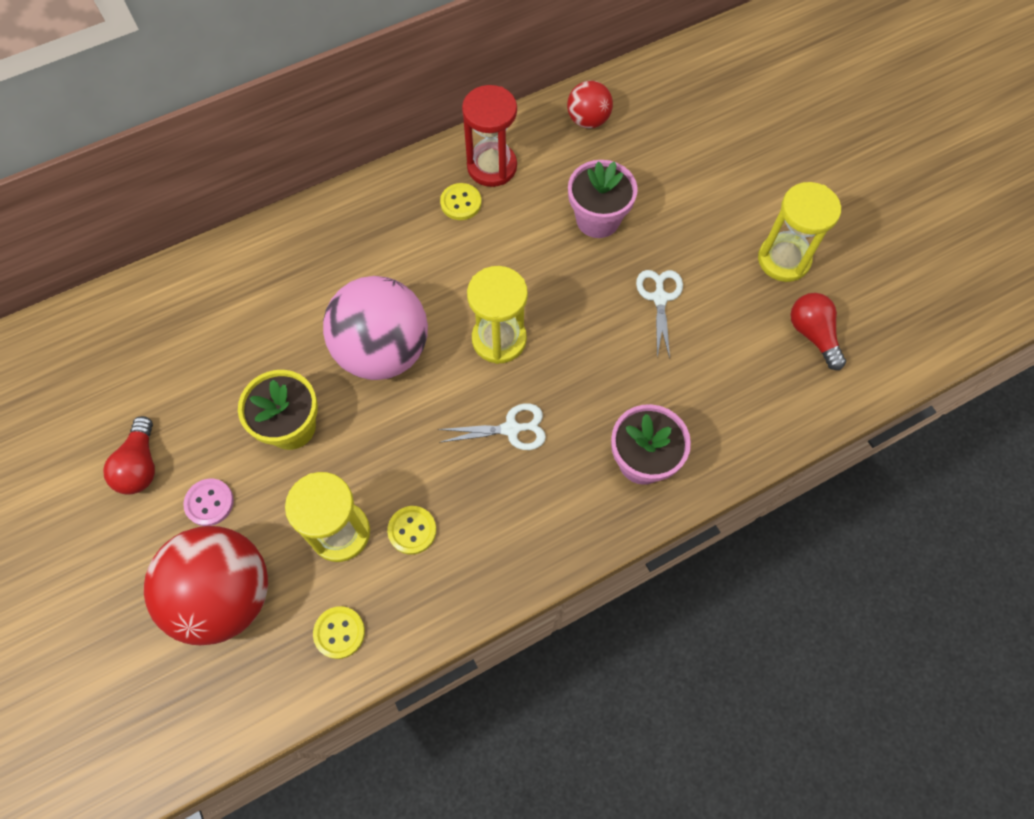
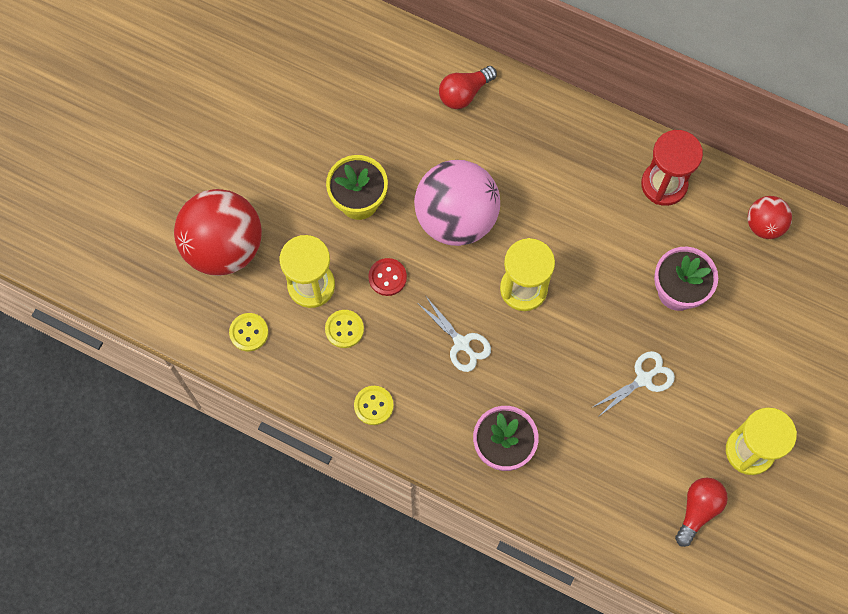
camera: 55 degrees right, 5 degrees up
(140, 466) = (267, 131): red light bulb -> red light bulb (464, 93)
(209, 503) = (273, 191): pink button -> none
(391, 452) = (387, 277): none -> red button
(461, 203) = (615, 185): yellow button -> yellow button (373, 405)

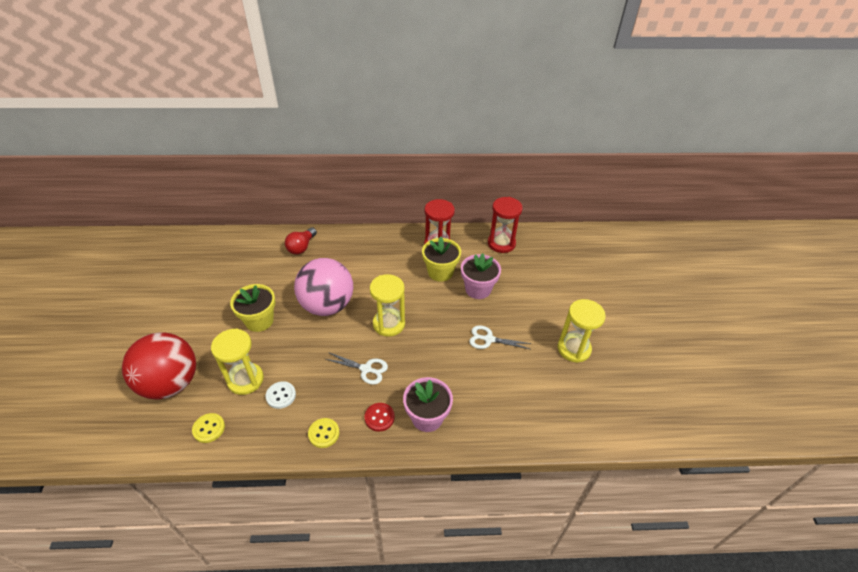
camera: 30 degrees left, 25 degrees down
(344, 329) = (281, 395): yellow button -> white button
(387, 277) = (297, 353): red button -> red button (379, 417)
(640, 235) = (440, 272): none -> yellow flower pot
(643, 379) = (489, 339): white scissors -> white scissors turned 105 degrees counterclockwise
(698, 510) = (569, 395): red light bulb -> none
(764, 225) = (501, 243): red ball -> red hourglass

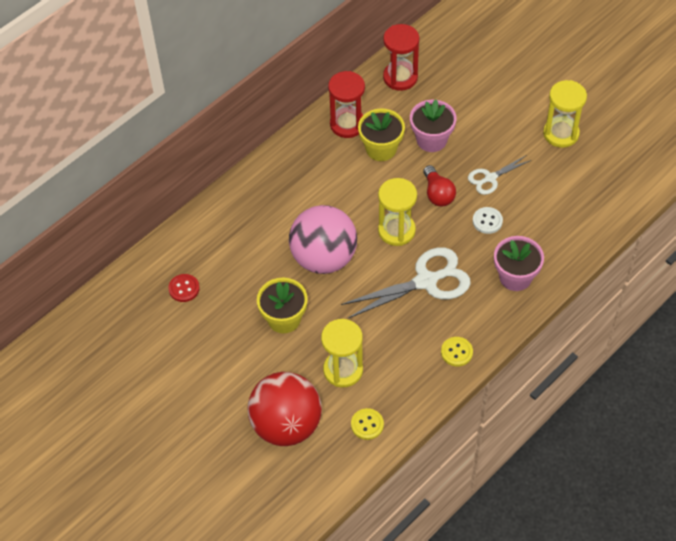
camera: 40 degrees left, 10 degrees up
(281, 395) = (388, 356): white button -> white button (487, 221)
(301, 247) = (222, 225): red light bulb -> red light bulb (438, 194)
(366, 369) = (426, 281): white scissors -> white scissors, size x1.83
(379, 417) = (482, 307): red button -> red button (184, 288)

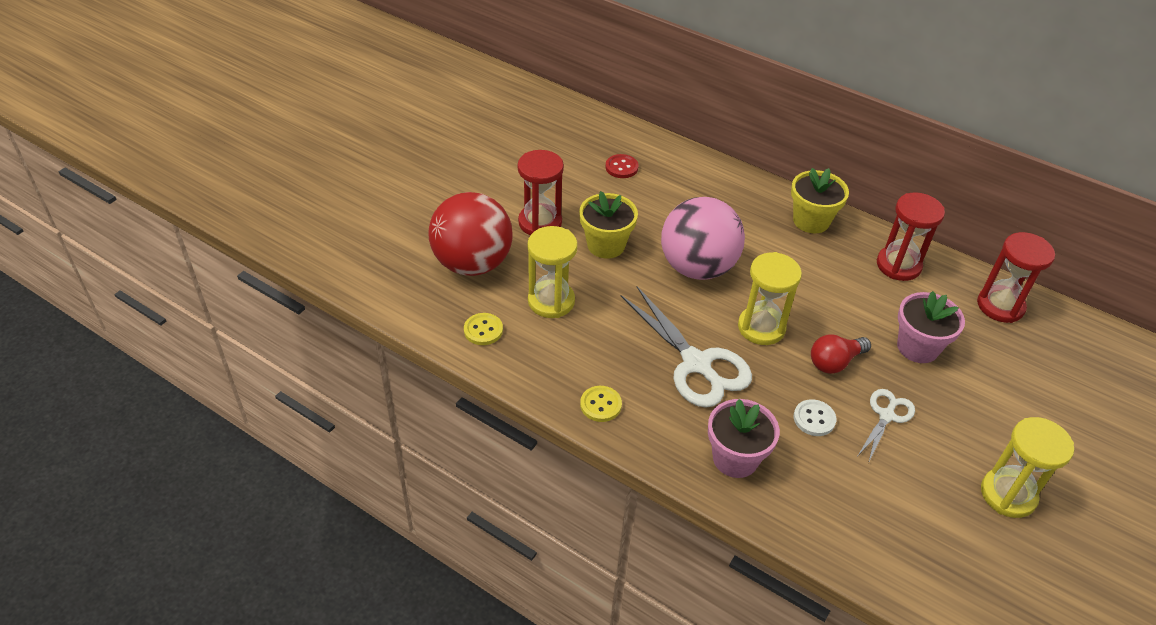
camera: 75 degrees right, 10 degrees down
(244, 365) = (540, 222): none -> red hourglass
(381, 149) = (878, 300): yellow flower pot -> yellow flower pot (811, 221)
(490, 178) = (886, 416): white scissors -> white scissors turned 75 degrees clockwise

